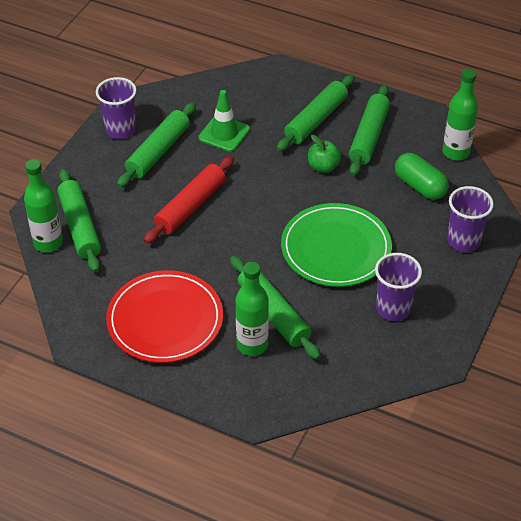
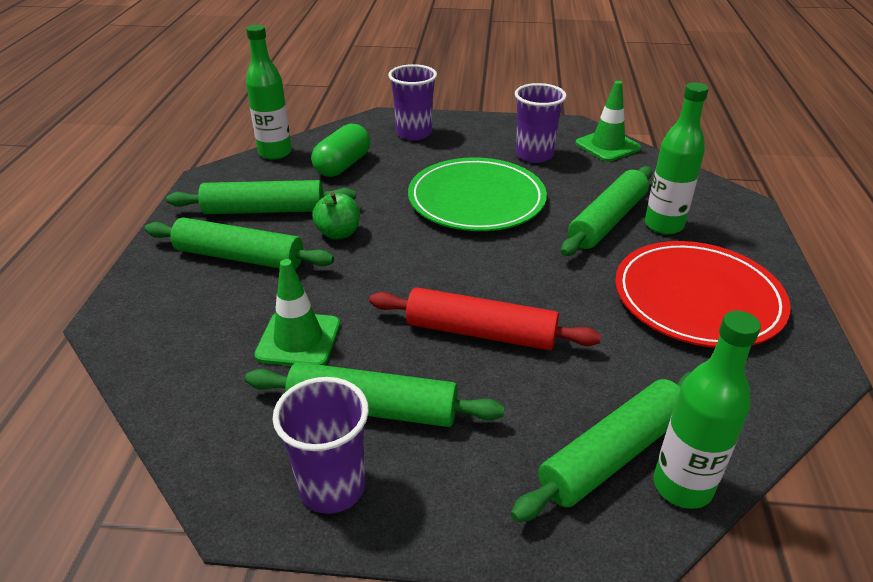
camera: 110 degrees left, 10 degrees down
(391, 368) = (607, 146): none -> green traffic cone

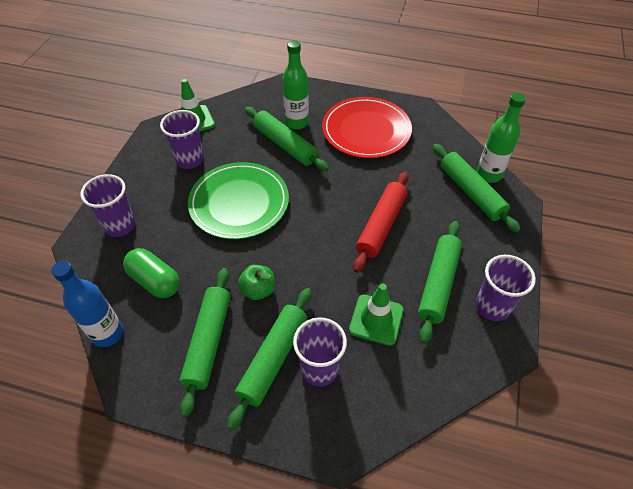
camera: 80 degrees left, 15 degrees up
(222, 294) = (319, 369): none -> purple cup
(275, 153) = (107, 333): green bottle -> blue bottle

